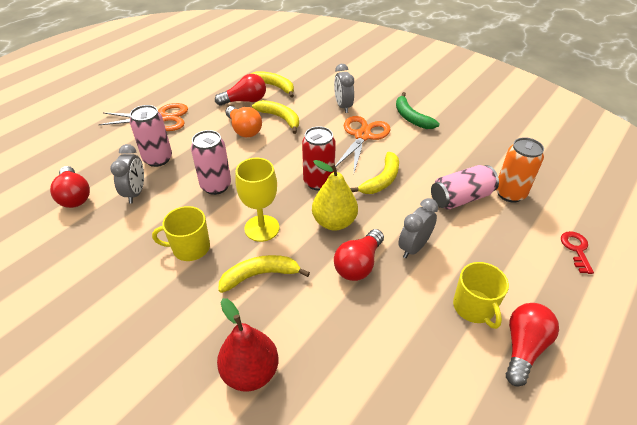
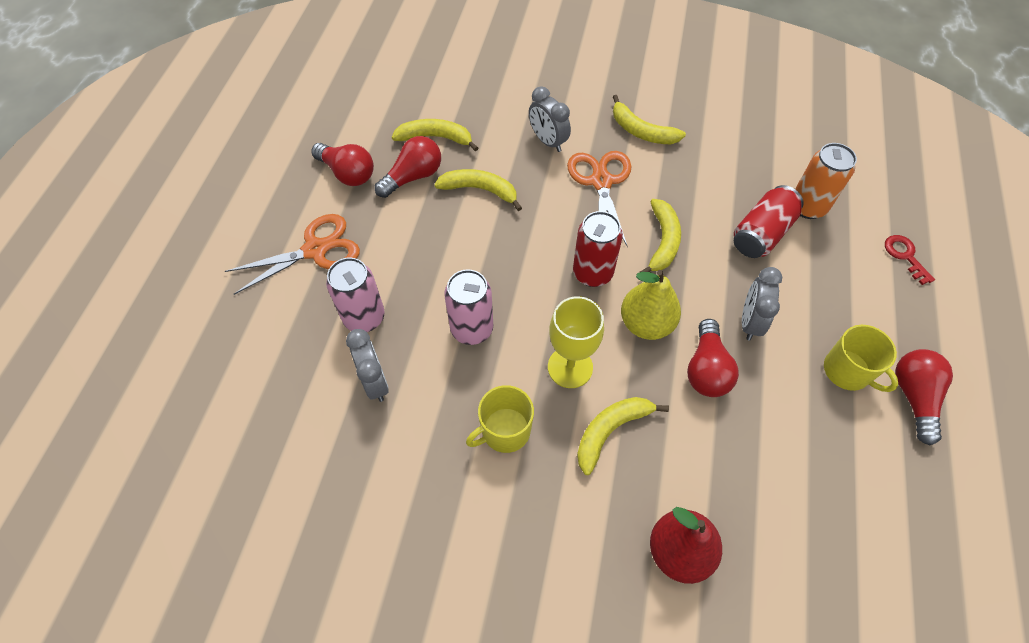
camera: 25 degrees left, 15 degrees up
(74, 196) = (295, 421): red light bulb -> red light bulb (347, 173)
(244, 130) = (445, 226): orange light bulb -> none
(411, 117) = (641, 131): green banana -> yellow banana
(461, 198) = (761, 234): pink can -> red can

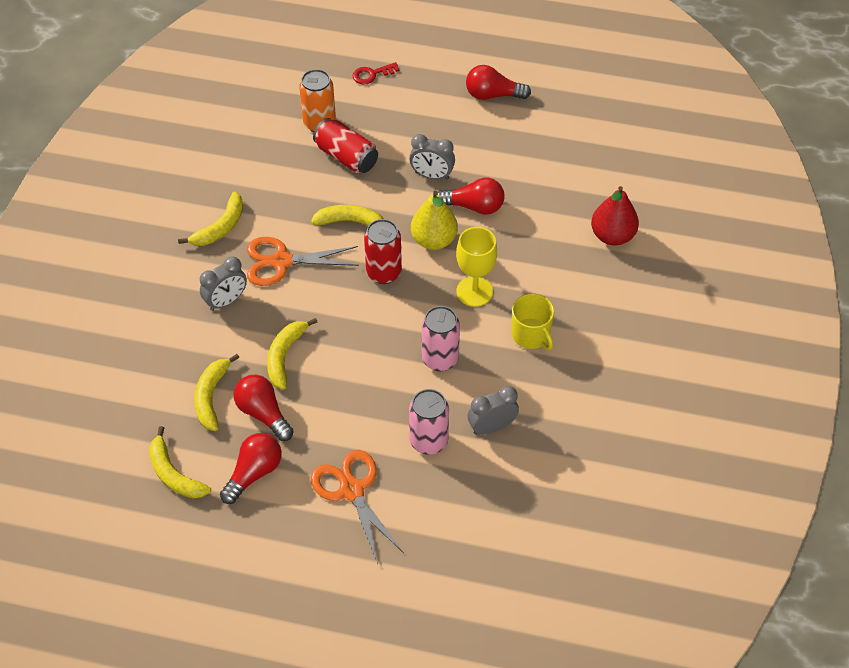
camera: 90 degrees left, 5 degrees down
(610, 431) = (527, 268): yellow banana -> yellow banana (174, 474)
(847, 371) = (473, 126): yellow mug -> none

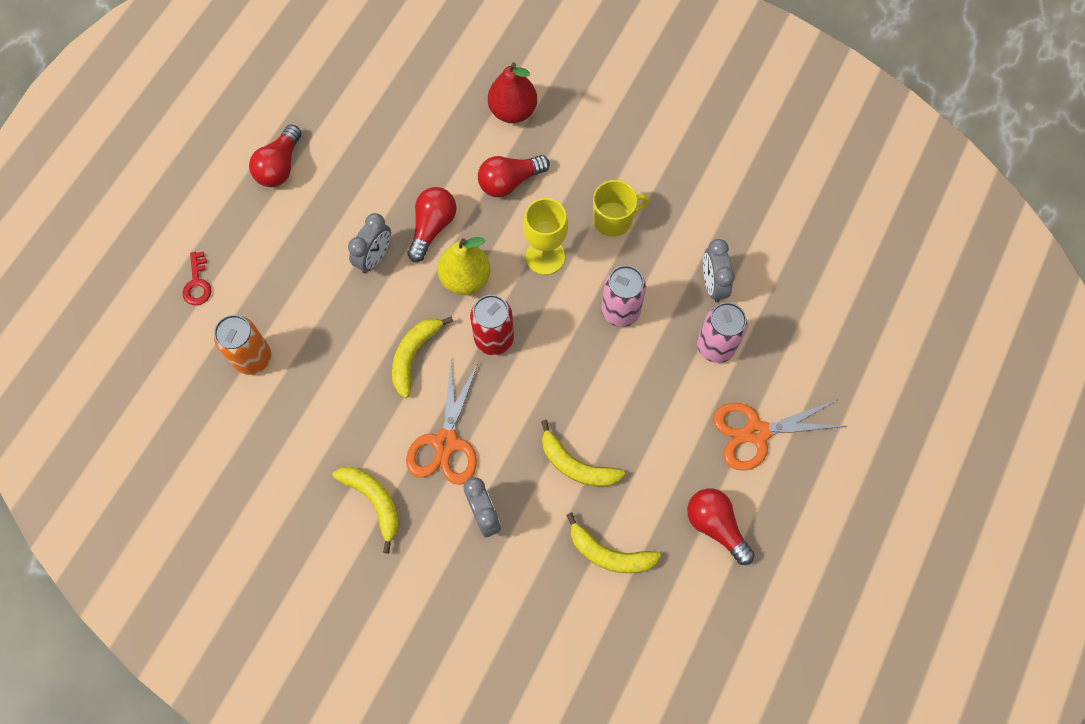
camera: 75 degrees left, 15 degrees up
(174, 474) = (699, 611): yellow banana -> none
(263, 413) = (644, 502): red light bulb -> red light bulb (509, 182)
(346, 157) = (315, 340): red can -> none

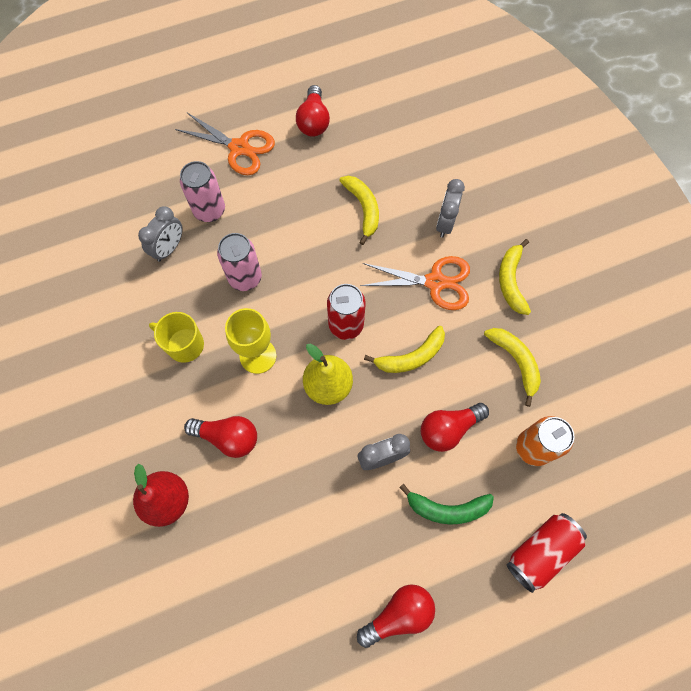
camera: 140 degrees left, 0 degrees up
(197, 283) = (540, 551): red key -> red can
(293, 259) = (447, 509): none -> green banana
(432, 227) = (318, 447): red light bulb -> red light bulb (448, 429)
(446, 442) = (435, 282): orange scissors -> orange scissors turned 45 degrees clockwise
(609, 553) = (387, 150): yellow banana -> yellow banana (515, 361)

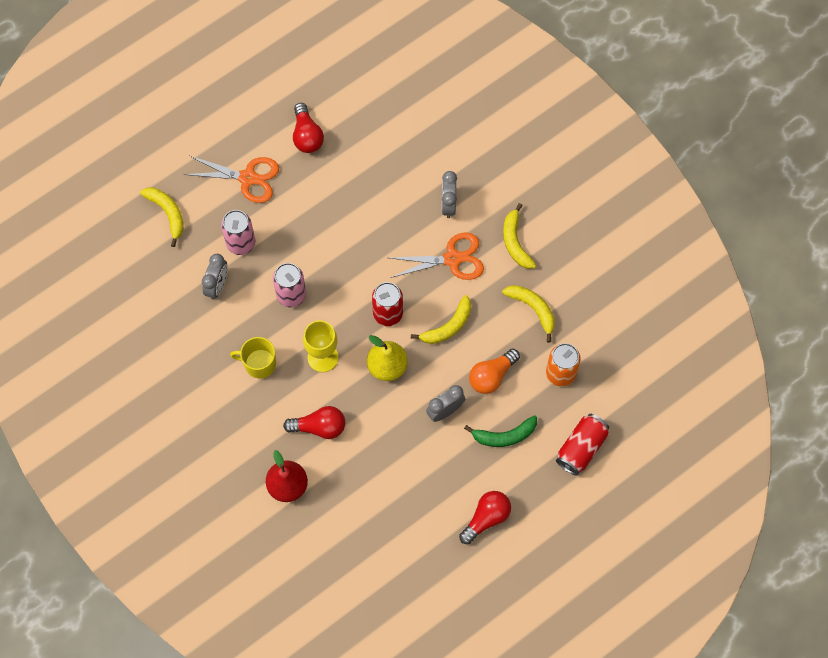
camera: 15 degrees left, 0 degrees up
(363, 209) = (374, 208): yellow banana -> yellow banana (167, 213)
(448, 429) = (492, 376): red light bulb -> orange light bulb

